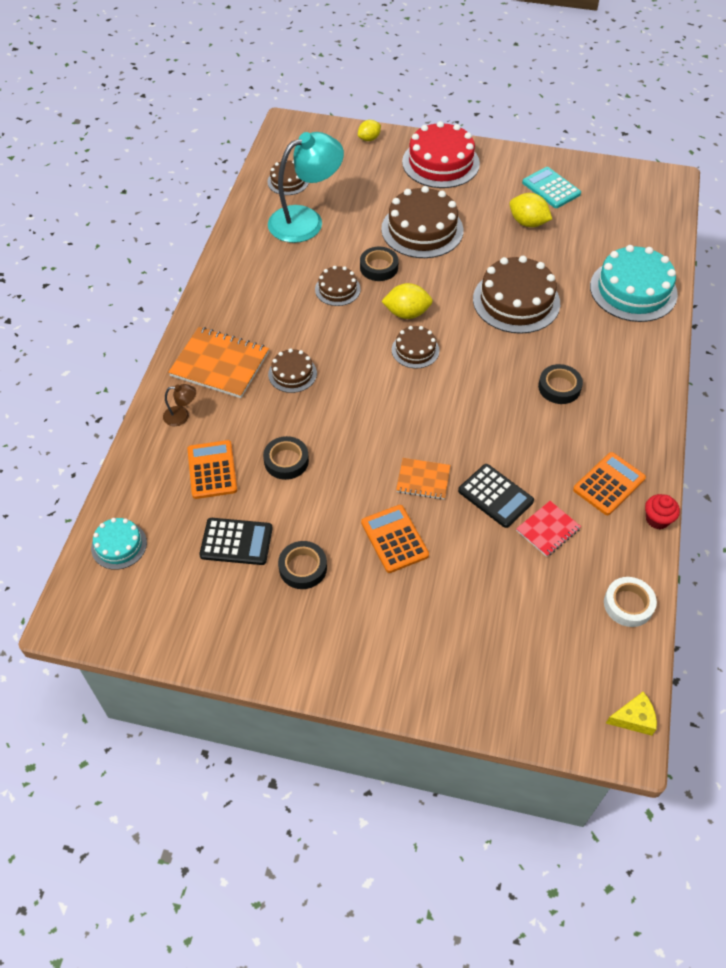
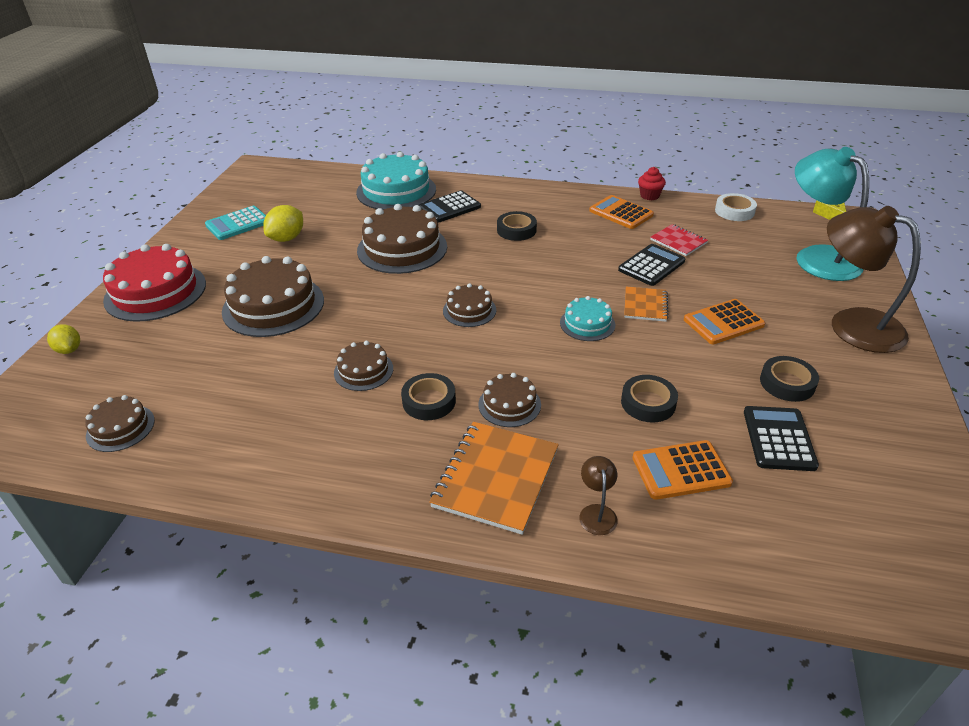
camera: 90 degrees left, 15 degrees down
(119, 545) = (838, 560): turquoise cake -> turquoise cake (587, 324)
(306, 220) = (218, 404): turquoise lamp -> turquoise lamp (817, 257)
(379, 267) = (331, 338): black tape -> black tape (429, 401)
(390, 655) = (852, 324): none -> brown lamp
(407, 313) = (412, 316): yellow lemon -> none
(602, 333) = (449, 207): none -> black calculator

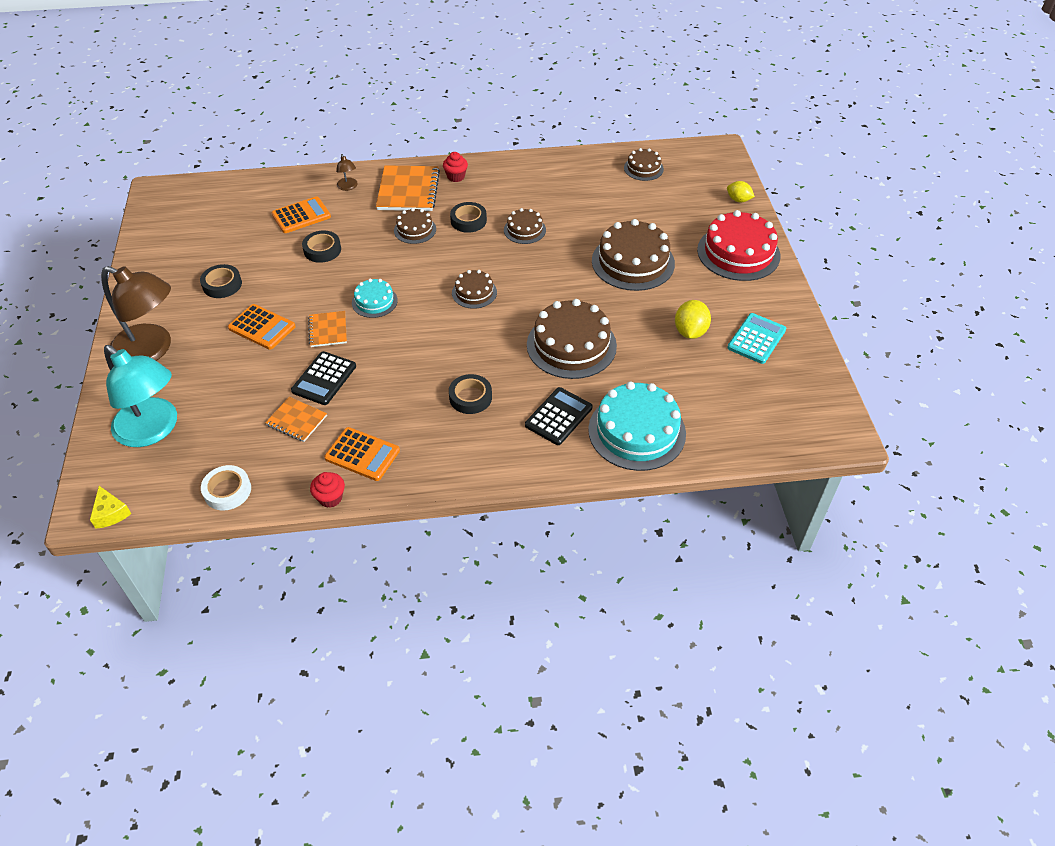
camera: 160 degrees right, 10 degrees up
(407, 487) = (456, 177): none -> red cupcake
(678, 241) = (297, 420): red notebook -> orange notebook
(723, 322) = (262, 327): orange calculator -> orange calculator turned 75 degrees clockwise
(779, 439) = (237, 245): black calculator -> none

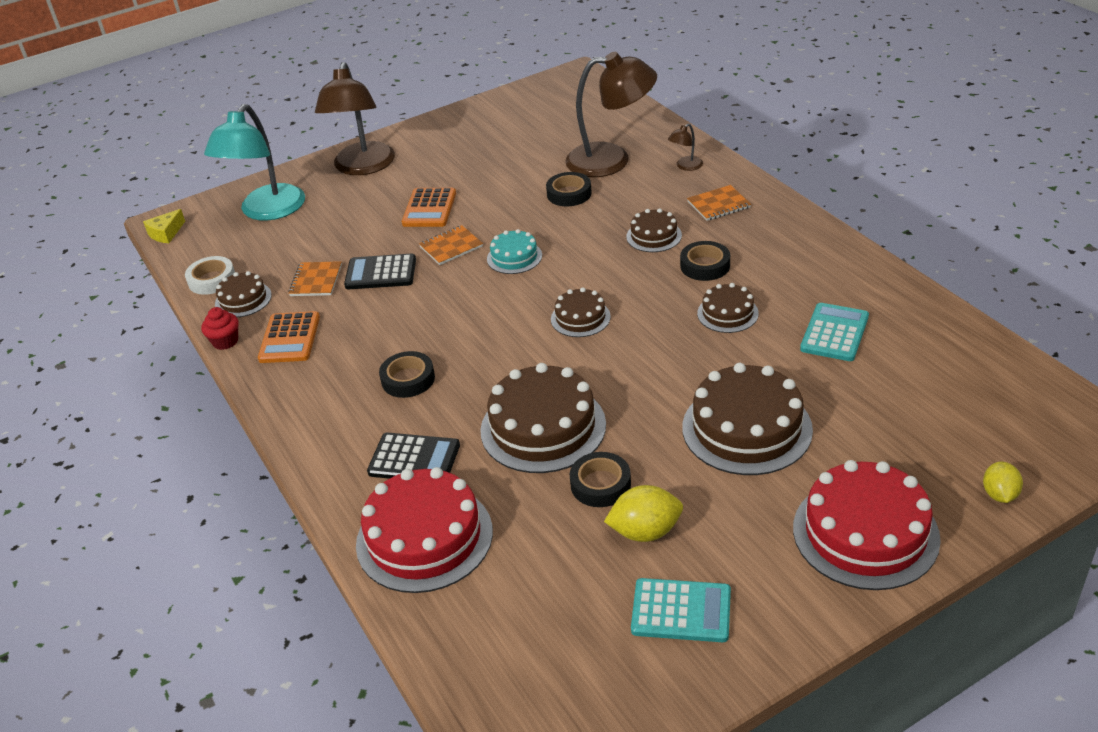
camera: 70 degrees right, 10 degrees down
(222, 285) = (473, 163): black tape -> black tape (600, 484)
(301, 216) = (611, 160): orange calculator -> brown lamp
(408, 190) = (718, 204): orange notebook -> orange notebook, size x0.56
(456, 177) = (778, 226): red cupcake -> none
(577, 198) = (834, 333): none -> turquoise calculator
(637, 431) = (424, 537): turquoise cake -> red cake
(643, 168) = (968, 370): brown cake -> brown cake (243, 299)

